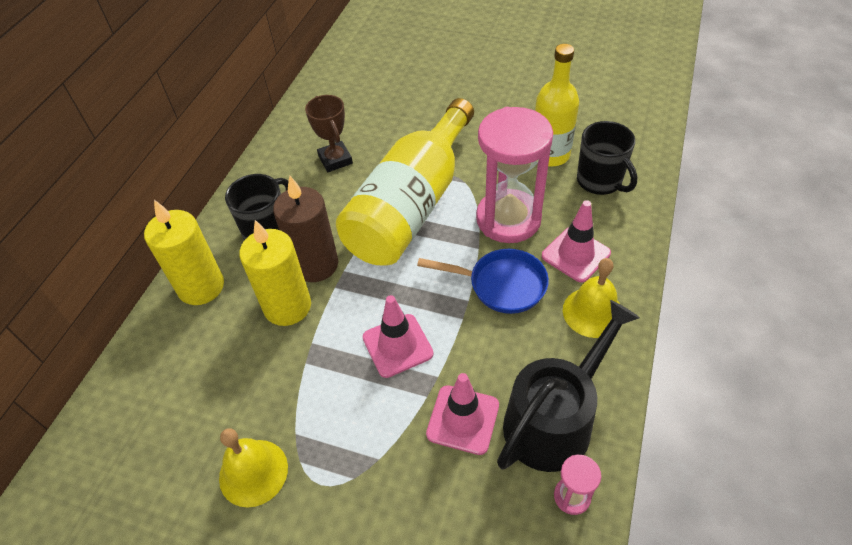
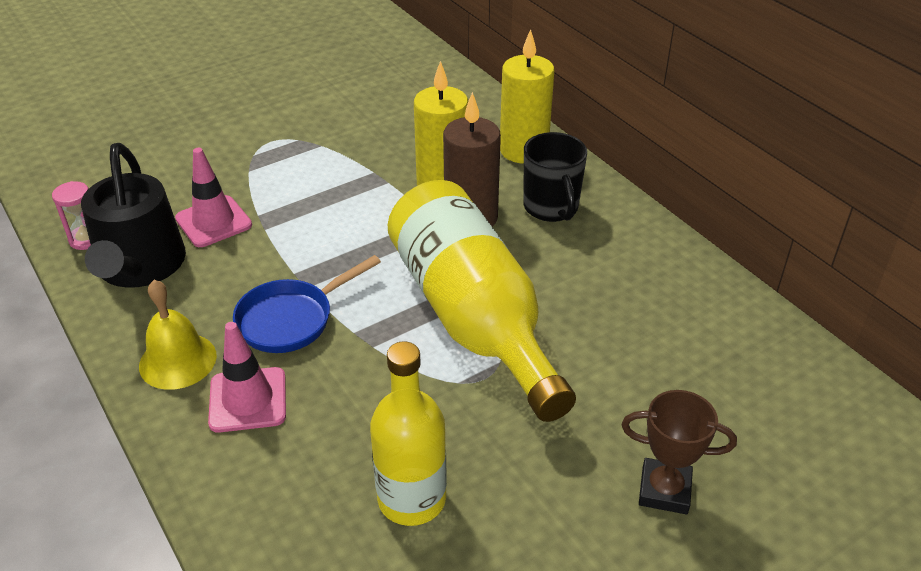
camera: 125 degrees right, 10 degrees down
(253, 472) = (319, 119): yellow bell -> none
(335, 160) = (617, 297): brown trophy -> brown trophy (664, 490)
(397, 345) = (321, 223): pink traffic cone -> none
(508, 219) = (360, 380): pink hourglass -> none
(600, 181) = (308, 513): black mug -> none

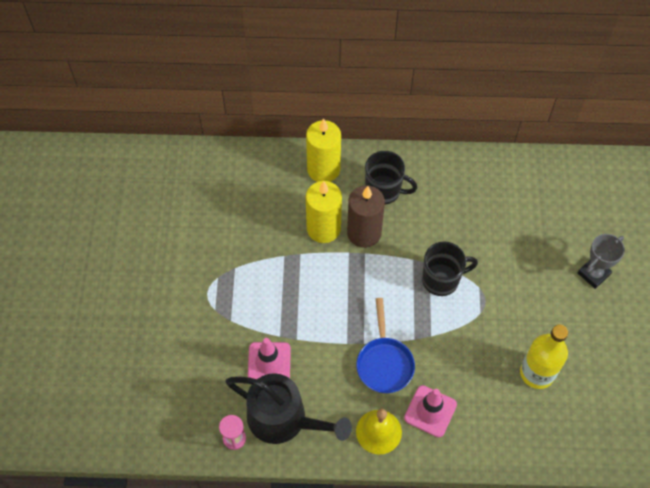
camera: 55 degrees left, 20 degrees up
(473, 317) = (442, 280): yellow bottle -> black mug
(664, 490) = (593, 274): brown trophy -> grey trophy

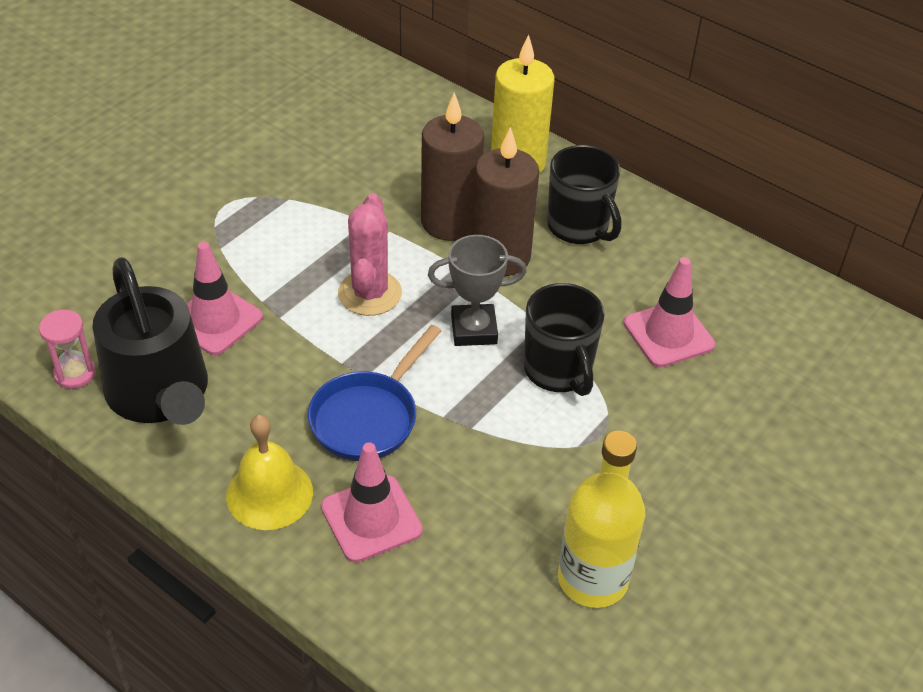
camera: 35 degrees right, 15 degrees down
(323, 228) = (450, 222): yellow candle -> brown candle
(324, 296) = (369, 293): none -> pink cactus
(442, 280) = (558, 371): black mug -> black mug turned 45 degrees clockwise
(470, 226) = (668, 334): none -> pink traffic cone
(593, 274) = (821, 508): grey trophy -> grey trophy (474, 330)

